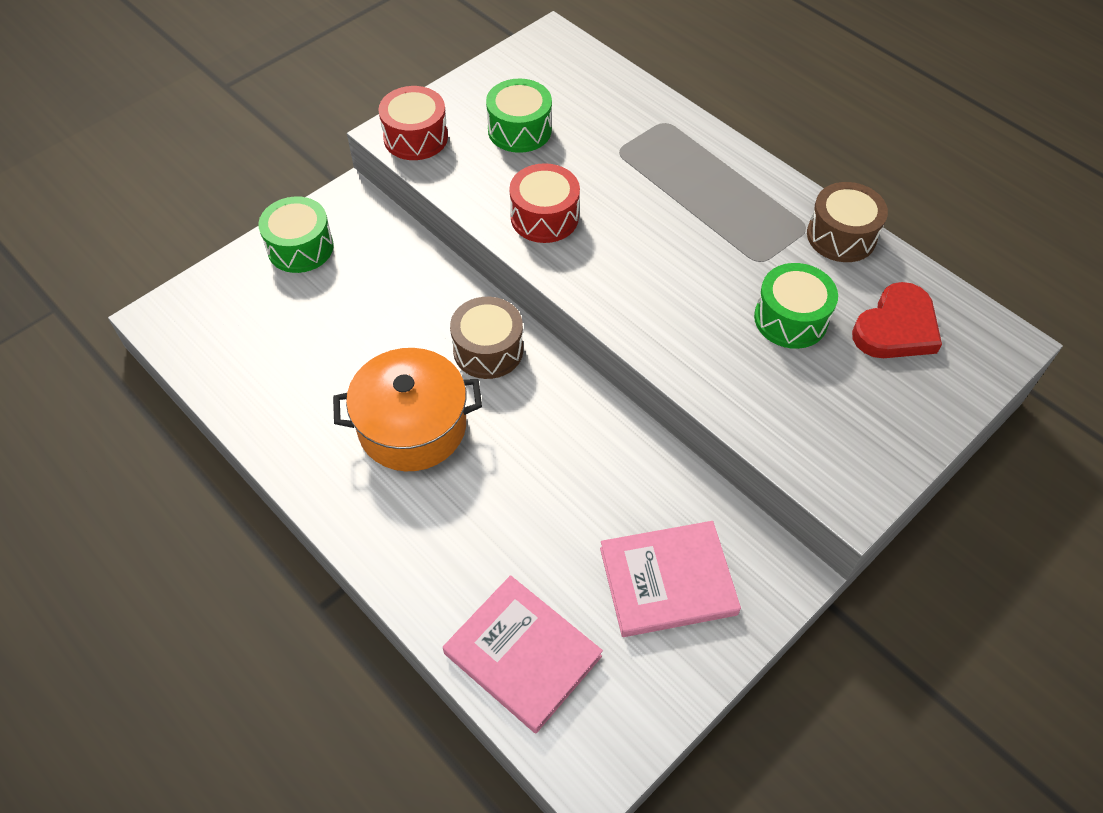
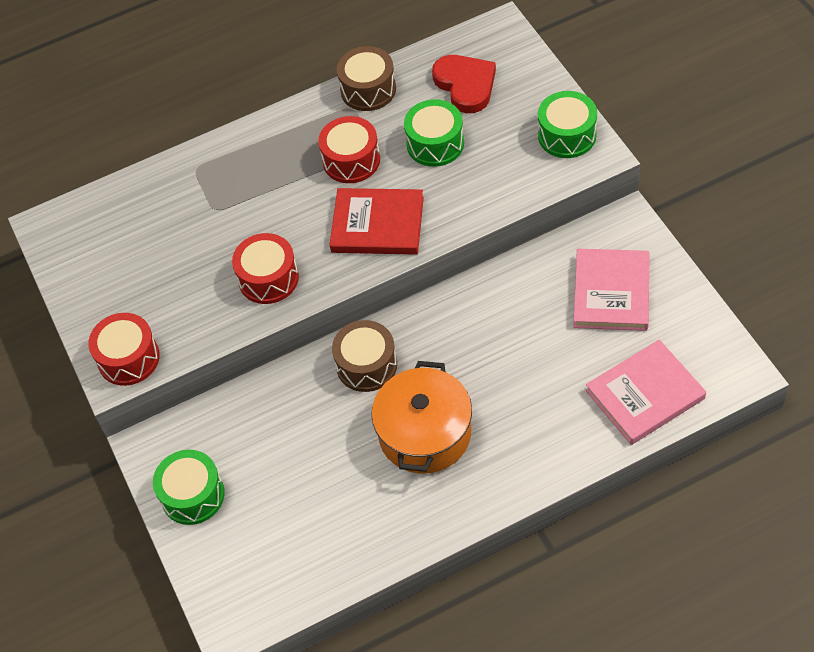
camera: 65 degrees left, 0 degrees up
(519, 130) = (156, 276): green drum -> green drum (567, 135)
(650, 293) = (377, 224): none -> red book
(731, 246) = (351, 160): none -> red drum

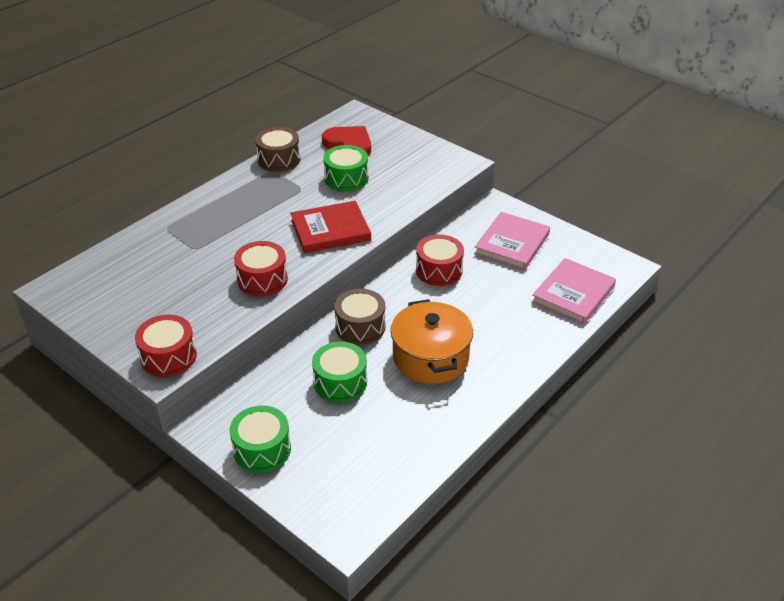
camera: 30 degrees left, 15 degrees down
(351, 160) = (289, 199): red drum -> red drum (439, 270)
(567, 135) = (436, 157): green drum -> green drum (340, 382)
(611, 292) = (512, 244): pink book -> pink book turned 45 degrees clockwise

